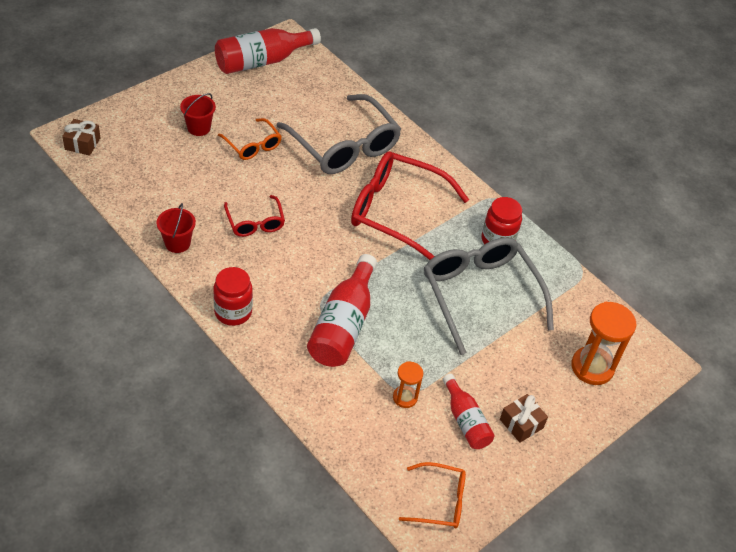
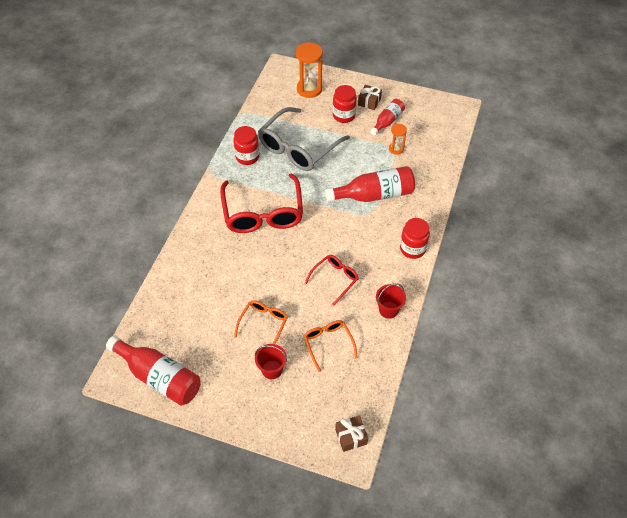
camera: 115 degrees left, 5 degrees up
(344, 146) = (221, 270): grey glasses -> none
(439, 501) = (440, 113): orange glasses -> orange glasses (328, 344)
(510, 376) = (344, 116): none -> red jar

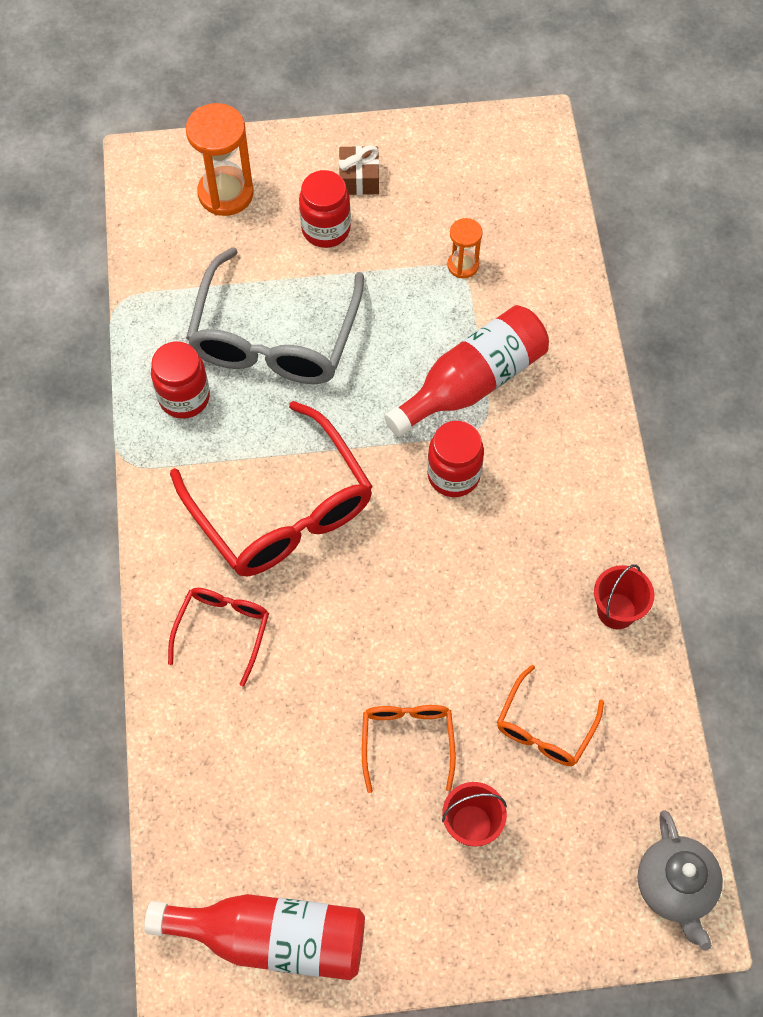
camera: 25 degrees left, 10 degrees up
(328, 344) = (545, 727): orange glasses -> orange glasses turned 105 degrees counterclockwise
(335, 279) = (490, 591): red glasses -> red glasses (223, 630)
(351, 436) = (674, 887): brown gift -> grey teapot
(387, 121) = (416, 210): red bottle -> none
(412, 249) = (597, 468): red jar -> red jar (453, 475)

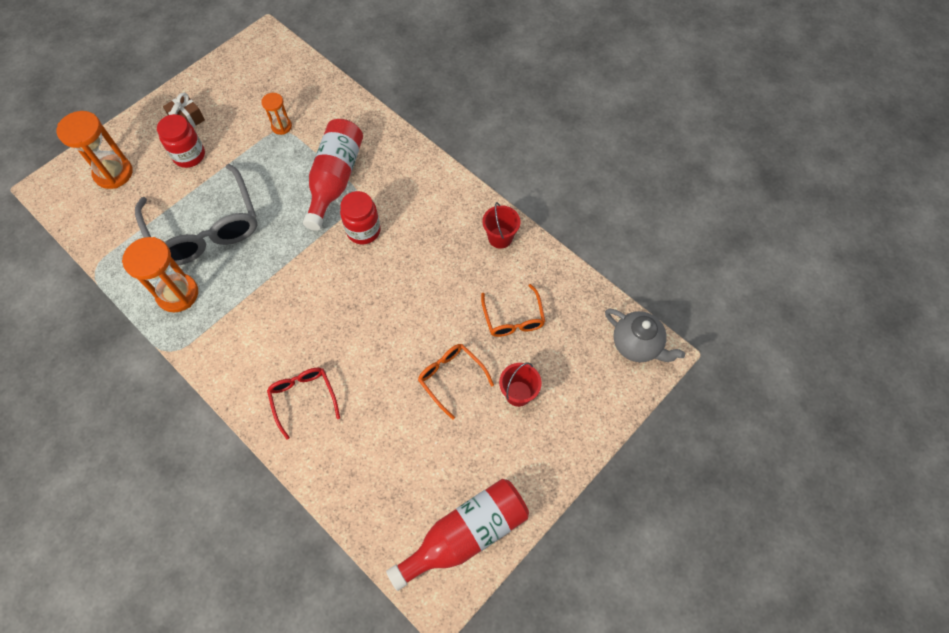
camera: 40 degrees left, 0 degrees up
(184, 397) = (177, 294): red jar -> orange hourglass
(281, 508) = (283, 312): red glasses -> none

